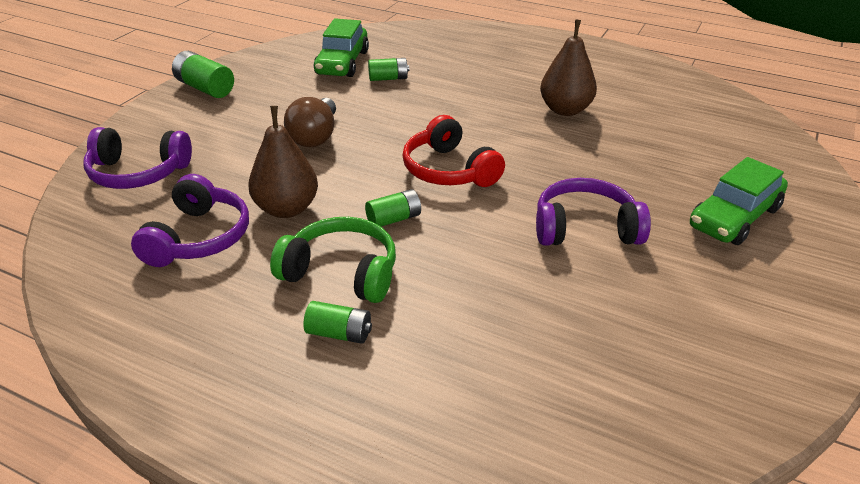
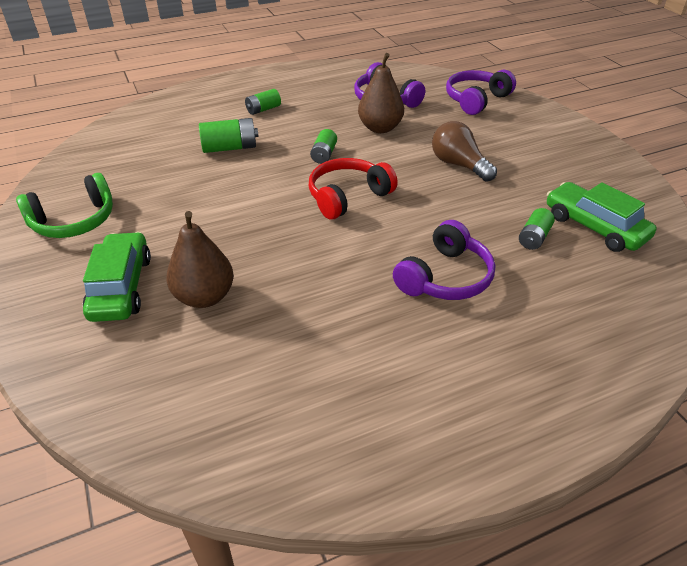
camera: 130 degrees right, 5 degrees up
(205, 88) = (589, 148): green battery -> green battery (230, 148)
(341, 273) = (302, 124): green headphones -> green headphones (74, 221)
(449, 170) = (348, 197): red headphones -> red headphones turned 45 degrees counterclockwise
(565, 110) = (362, 310): brown pear -> brown pear (204, 297)
(585, 228) = (216, 213): purple headphones -> purple headphones (445, 277)

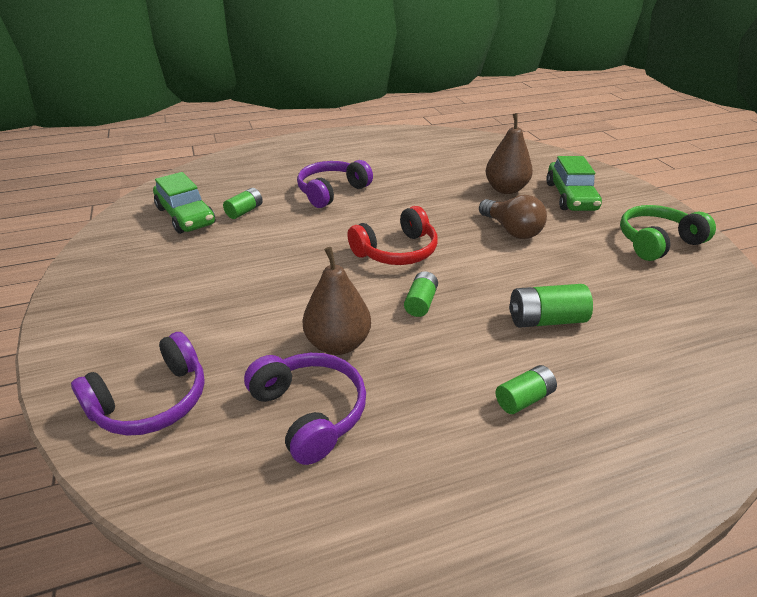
camera: 175 degrees left, 5 degrees down
(458, 165) = (263, 280): brown light bulb -> brown light bulb (511, 230)

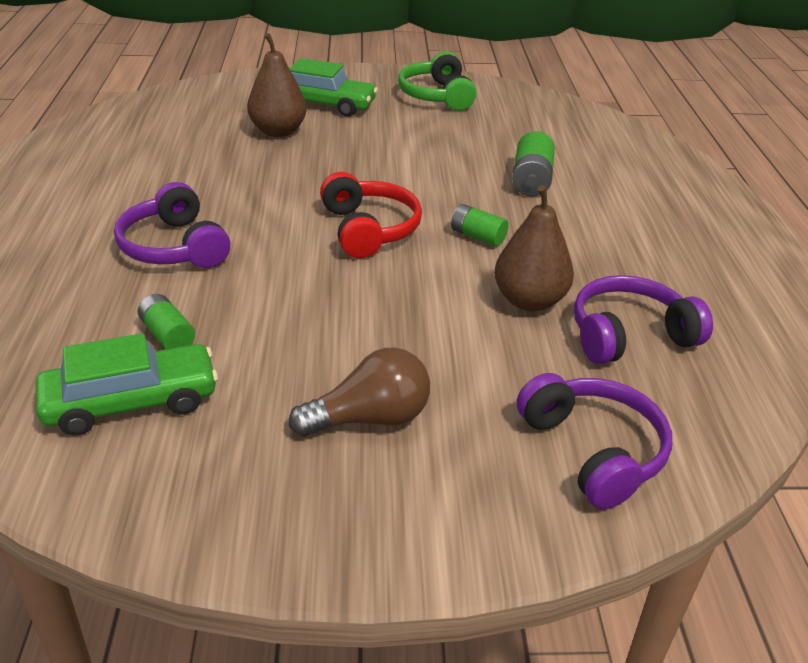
camera: 75 degrees left, 0 degrees up
(511, 230) = (370, 153): brown light bulb -> brown light bulb (370, 418)
(524, 399) = (630, 219): green battery -> none

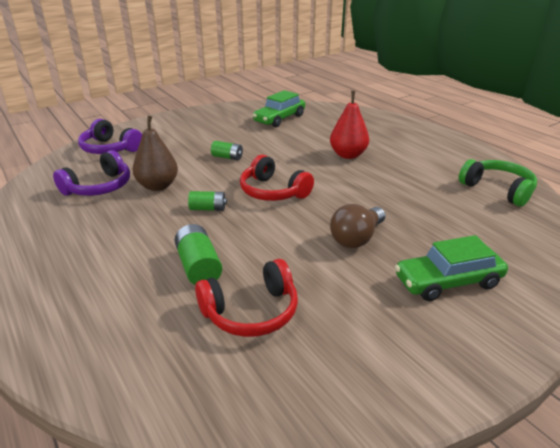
camera: 150 degrees right, 5 degrees down
(167, 335) = (297, 133): green battery -> green battery (227, 157)
(175, 247) = (348, 155): purple headphones -> red pear
(278, 131) = (426, 236): brown pear -> none
(370, 418) = (198, 135): brown light bulb -> brown light bulb (356, 238)
(437, 96) = (378, 352): green headphones -> green headphones (497, 190)
(507, 138) = (251, 311): none -> red headphones

